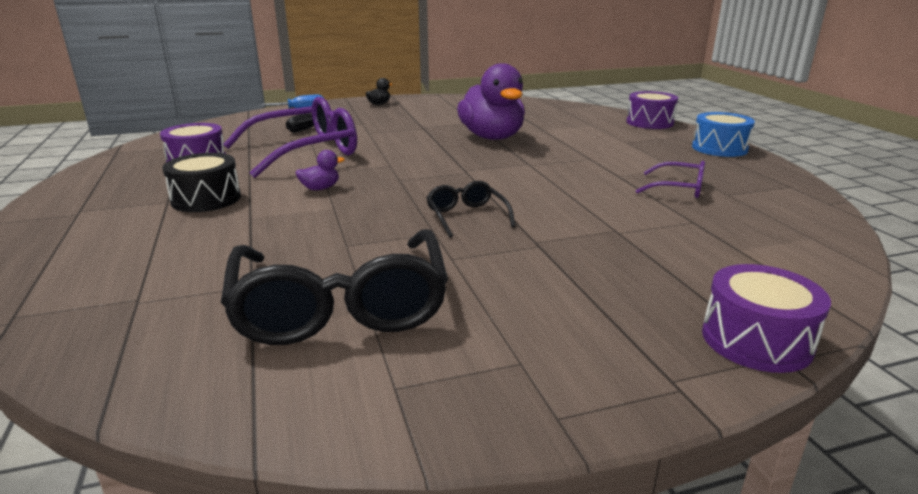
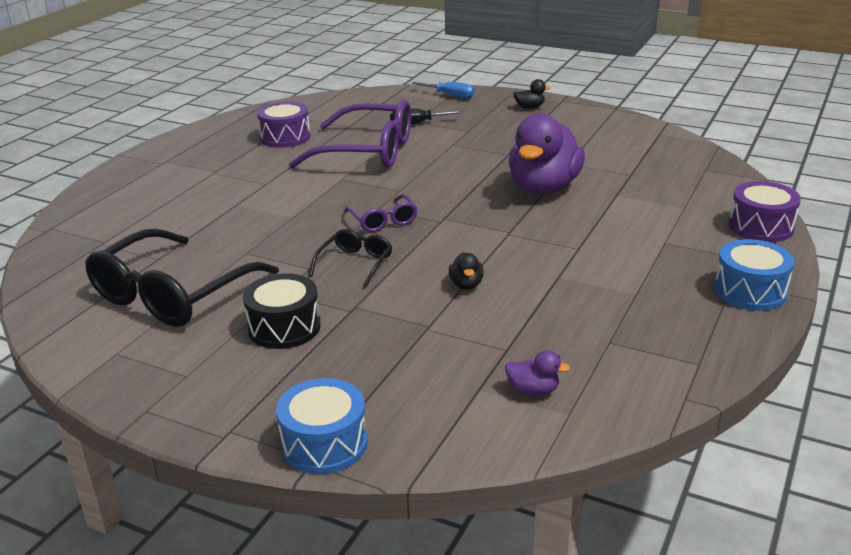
camera: 45 degrees right, 5 degrees up
(206, 199) = (237, 178): black drum -> black drum (284, 327)
(320, 188) = (314, 195): purple duck -> purple duck (533, 390)
(577, 199) = (466, 285): none -> black duck
(678, 189) = (577, 315): purple glasses -> purple glasses (383, 220)
(756, 340) = (324, 444): purple drum -> blue drum

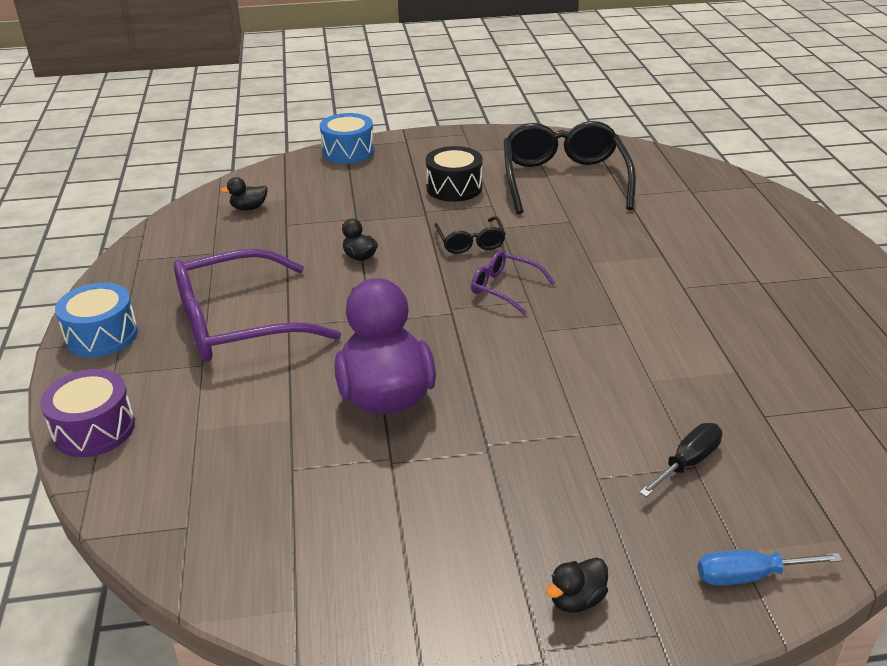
camera: 145 degrees right, 5 degrees up
(285, 137) = (795, 359): purple drum -> none
(367, 152) = (661, 375): purple glasses -> purple glasses (238, 323)
(533, 390) = (249, 208): purple duck -> black duck

